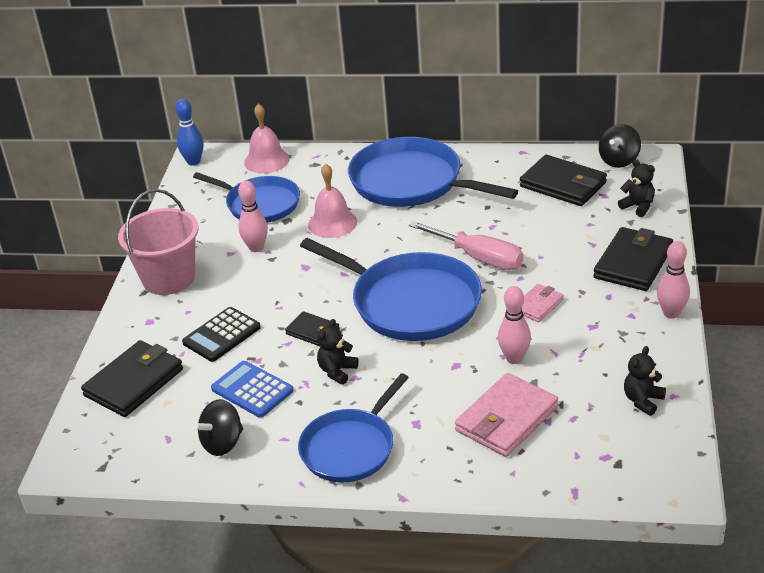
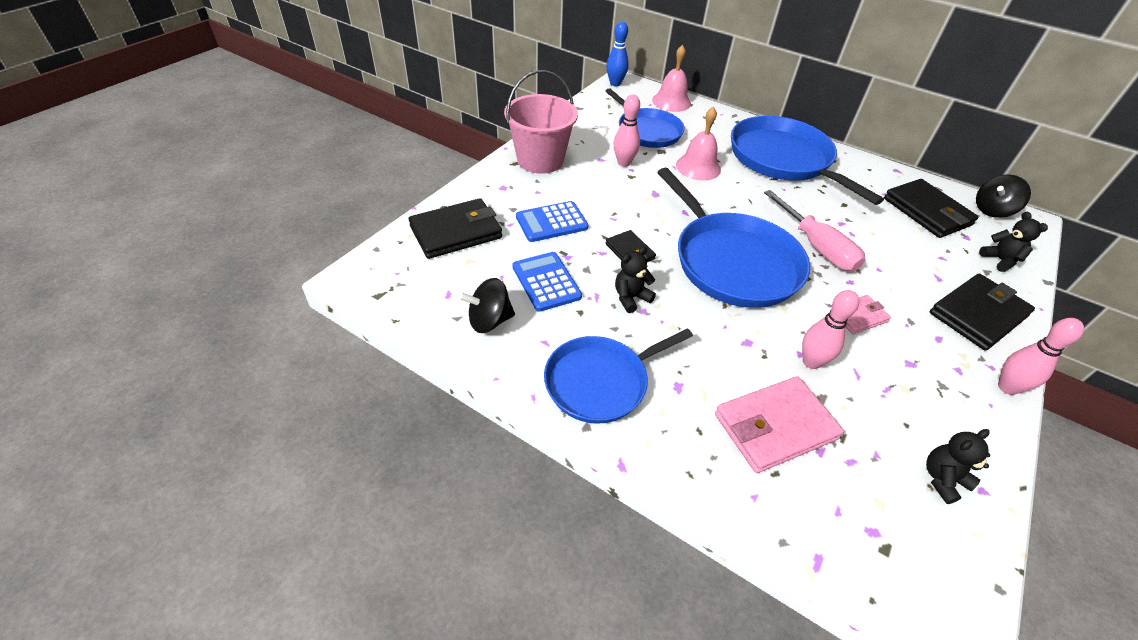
camera: 20 degrees right, 10 degrees up
(221, 335) = (551, 222): black calculator -> blue calculator

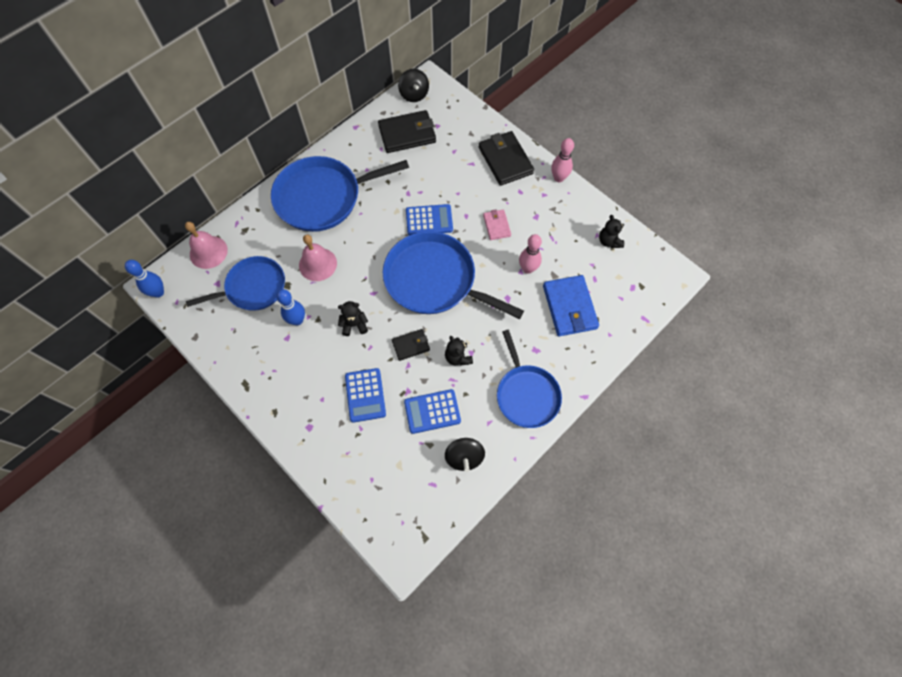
camera: 75 degrees left, 20 degrees up
(456, 232) = (362, 472): black wallet -> none
(540, 160) = (276, 389): pink bucket -> none
(624, 163) = (297, 320): pink bowling pin -> blue bowling pin
(732, 262) = (434, 280): blue pan -> blue pan turned 135 degrees counterclockwise
(775, 427) = (569, 307): pink wallet -> blue wallet
(816, 246) = (429, 220): pink screwdriver -> blue calculator
(1000, 260) = (462, 120): black teddy bear -> black teddy bear (354, 325)

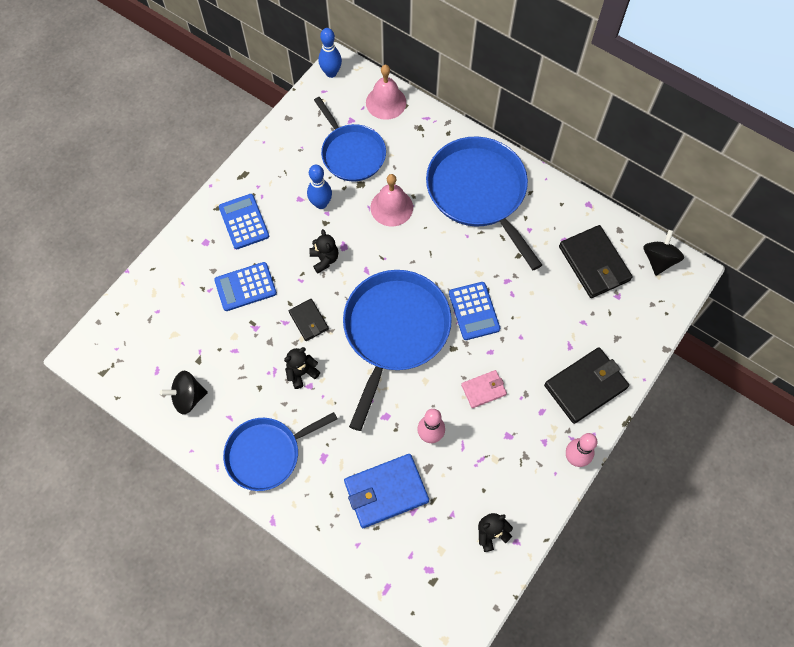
camera: 80 degrees right, 0 degrees up
(414, 95) = (658, 260): black spinning top -> black spinning top turned 135 degrees clockwise
(432, 411) = (235, 356): blue calculator -> blue calculator (244, 222)

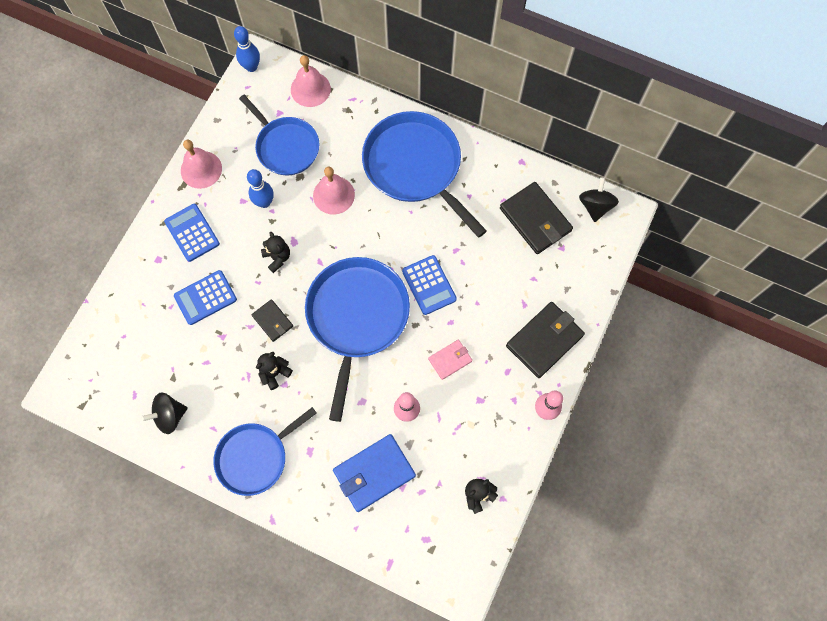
camera: 10 degrees left, 5 degrees up
(264, 162) = (201, 169): none -> pink bell

